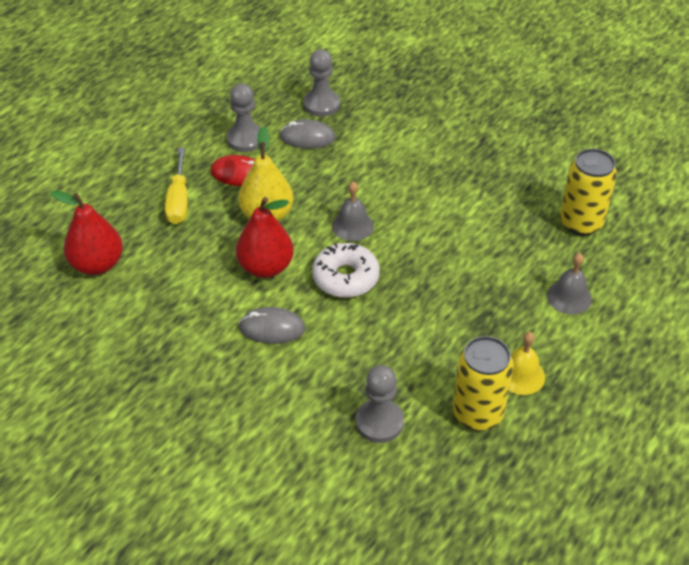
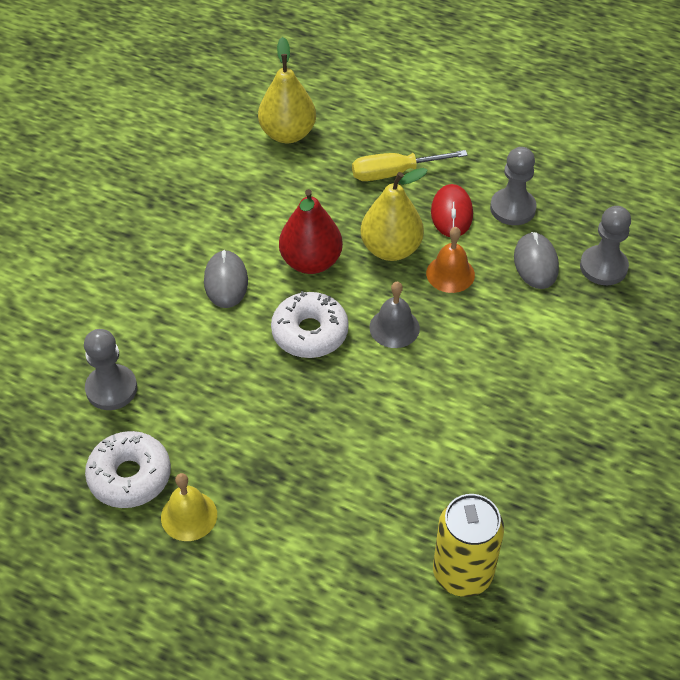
camera: 80 degrees right, 5 degrees up
(97, 264) = (288, 134): red pear -> yellow pear
(304, 185) = (450, 274): none -> orange bell
(477, 413) = (130, 476): yellow can -> white donut
(569, 297) = (322, 563): grey bell -> none

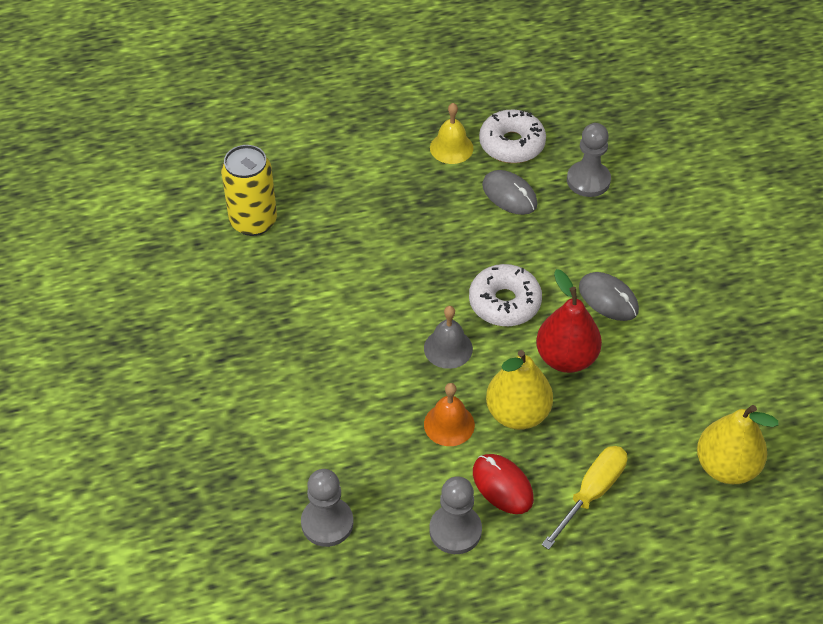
camera: 140 degrees right, 0 degrees up
(535, 263) = (388, 485): grey mouse -> grey mouse (509, 195)

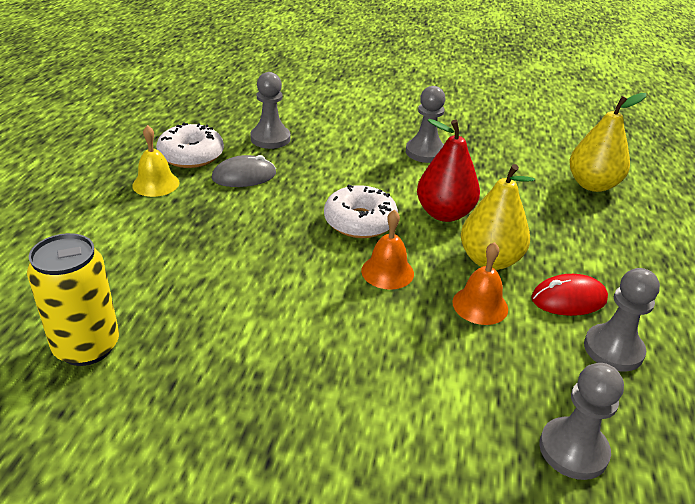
camera: 65 degrees left, 15 degrees down
(448, 348) = (387, 272): grey bell -> orange bell
(592, 492) = (595, 252): yellow screwdriver -> none
(608, 299) = (398, 173): grey mouse -> none
(669, 305) = (425, 152): none -> grey pawn

